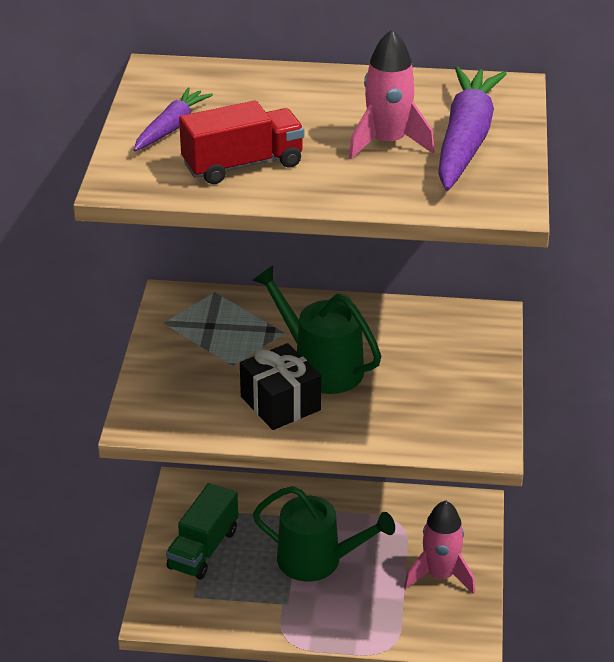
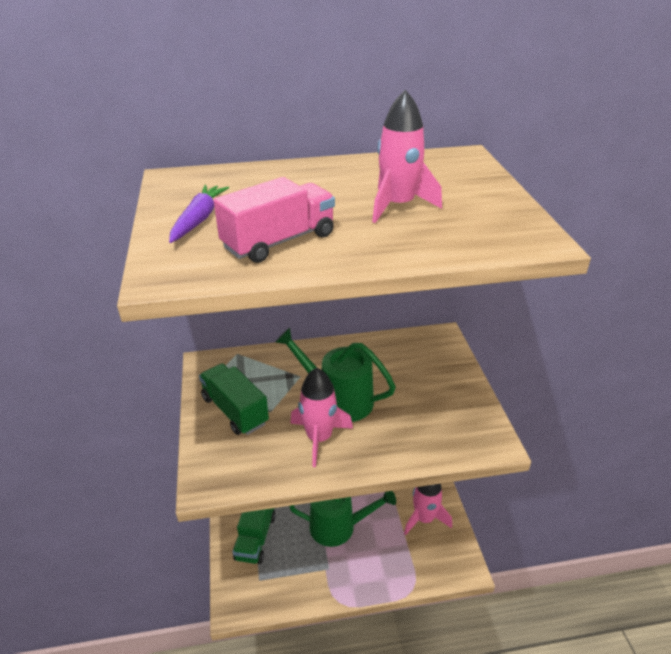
camera: 15 degrees left, 0 degrees up
(191, 356) = (235, 410): none -> green truck
(243, 165) = (279, 241): red truck -> pink truck
(280, 403) = (319, 438): black gift -> pink rocket
(465, 140) = (461, 195): purple carrot -> none

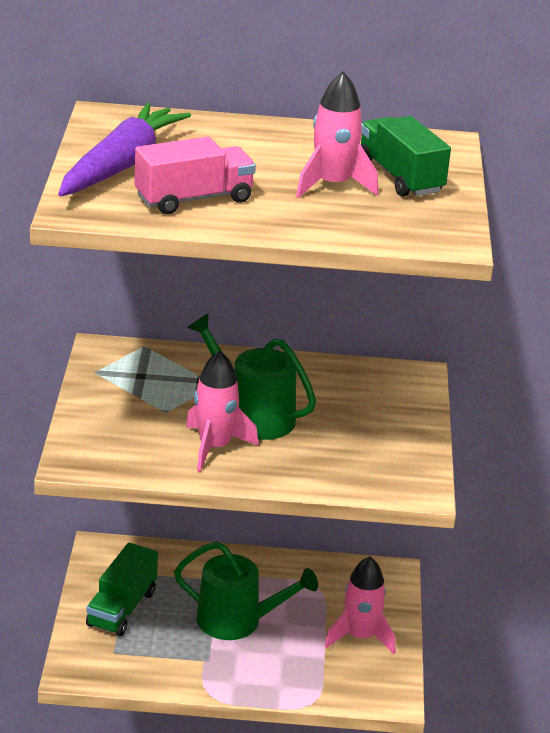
camera: 10 degrees right, 5 degrees down
(198, 220) = (121, 165): purple carrot -> purple carrot, size x1.79
(235, 410) = (124, 403): green truck -> green truck (400, 177)

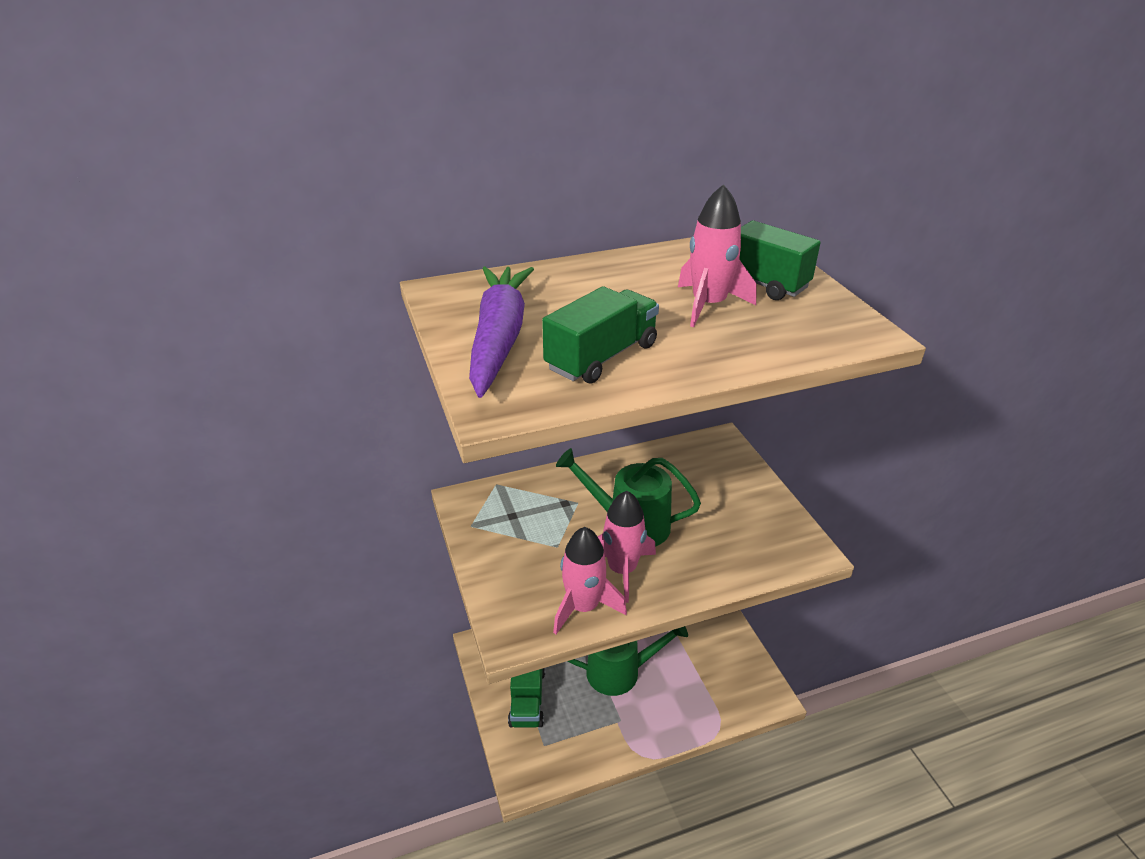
camera: 20 degrees left, 5 degrees up
(194, 199) = (602, 357): pink truck -> green truck
(360, 636) = (714, 649): pink rocket -> pink rocket (583, 607)

